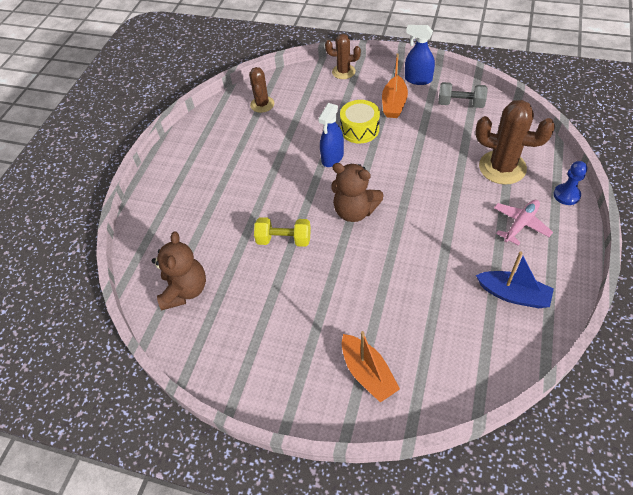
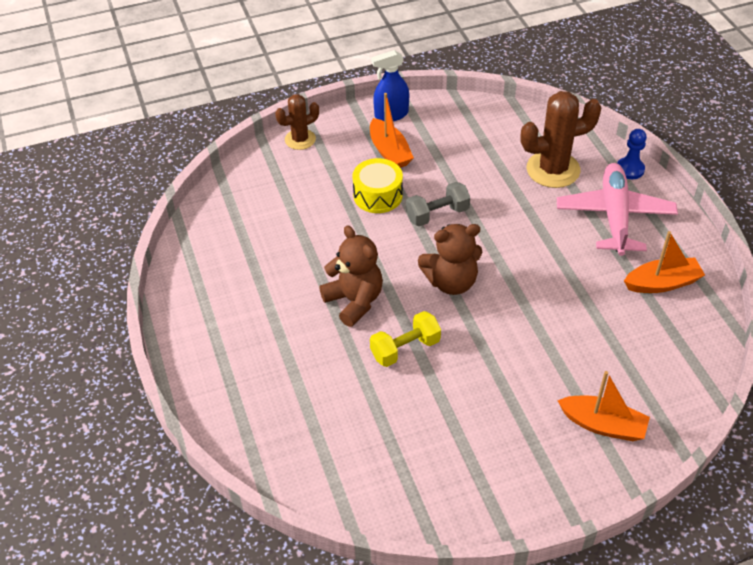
camera: 40 degrees left, 5 degrees down
(185, 290) = (347, 459): brown teddy bear -> brown teddy bear (354, 301)
(262, 104) = (237, 217): brown cactus -> none
(332, 157) = (376, 239): blue spray bottle -> none
(460, 104) = (458, 123): grey dumbbell -> grey dumbbell (437, 214)
(513, 295) = (662, 283): blue boat -> orange boat
(520, 224) = (614, 216): pink plane -> pink plane, size x1.73

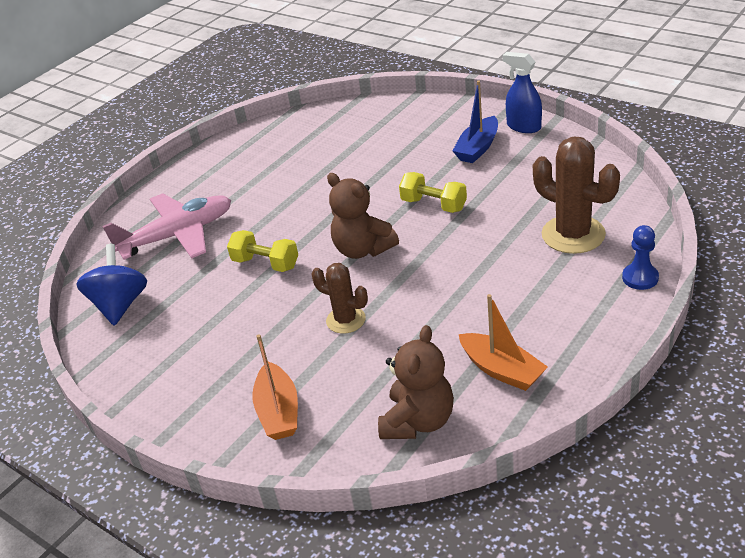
camera: 60 degrees right, 10 degrees down
(300, 139) = (437, 107): brown cactus -> brown cactus (346, 320)
(354, 301) = (292, 216): brown teddy bear -> brown teddy bear (418, 421)
(359, 476) = (120, 305): none -> blue spinning top
(378, 195) = (420, 168): yellow drum -> none
(389, 152) = (478, 148): orange boat -> blue boat
(437, 214) = (433, 205): grey dumbbell -> yellow dumbbell
(614, 216) = (559, 298): pink plane -> pink plane (178, 235)

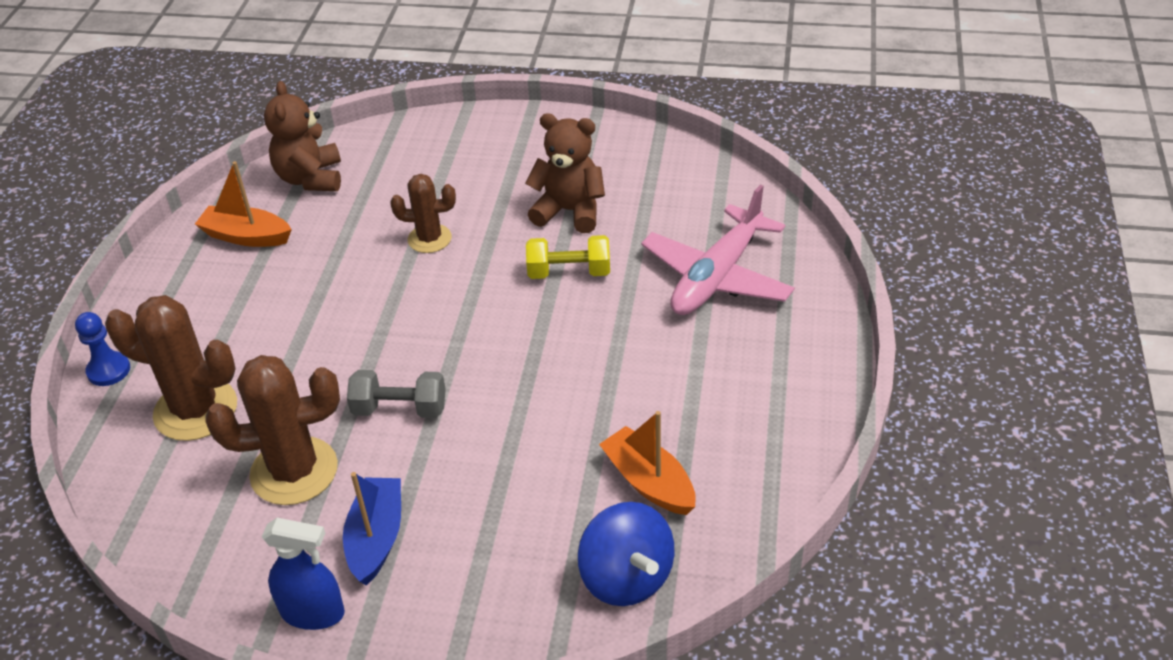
camera: 150 degrees right, 5 degrees up
(120, 305) = (694, 188): blue spinning top -> blue spinning top (626, 578)
(278, 411) = (442, 152): orange boat -> orange boat (649, 482)
(363, 249) = (460, 320): brown teddy bear -> brown teddy bear (569, 211)
(433, 205) = (400, 409): yellow dumbbell -> grey dumbbell
(514, 186) = (294, 471): none -> brown cactus

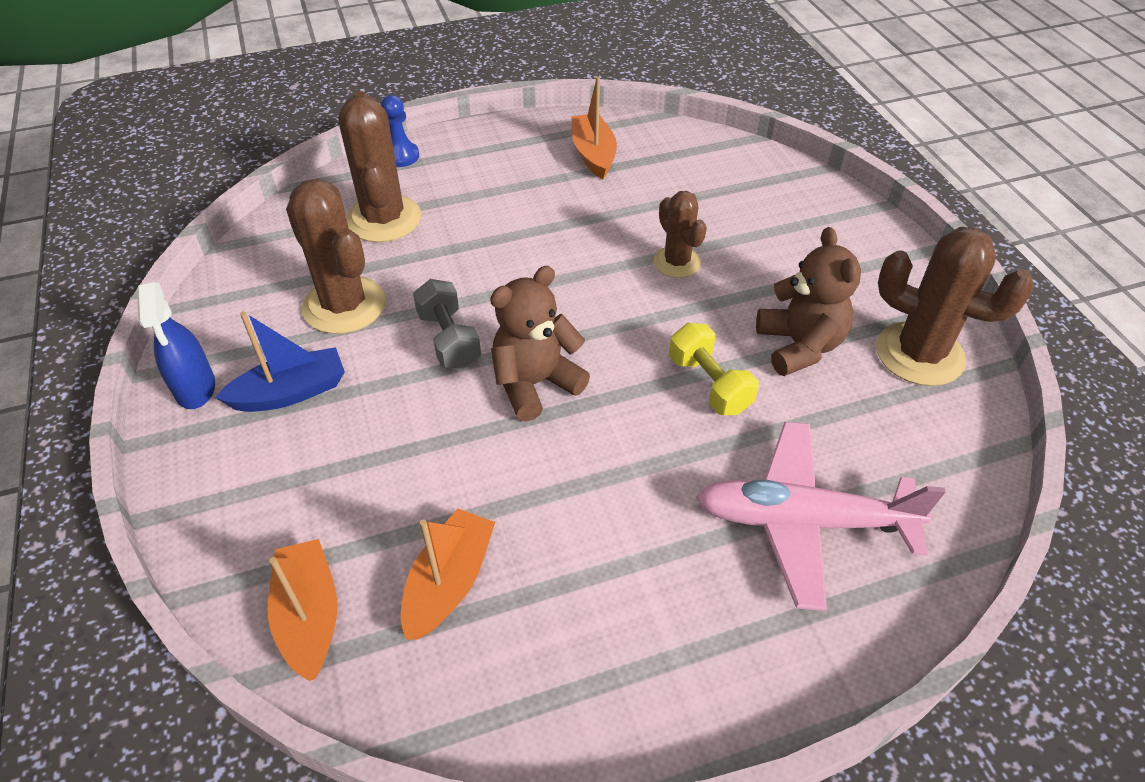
camera: 60 degrees right, 5 degrees up
(310, 178) = (692, 156): brown teddy bear -> brown teddy bear (535, 384)
(622, 159) = (919, 354): none -> brown cactus
(626, 578) = (309, 616): blue spinning top -> orange boat

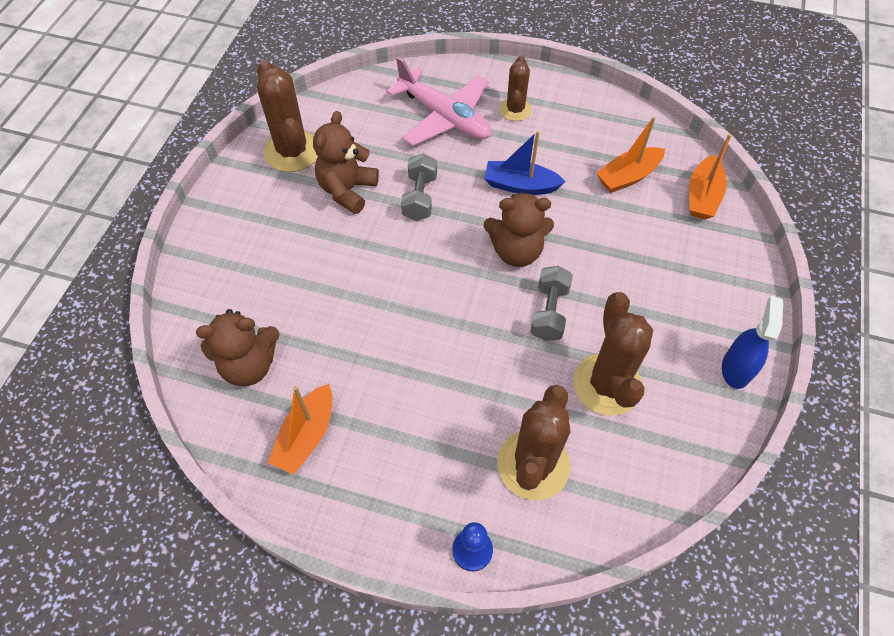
camera: 145 degrees left, 10 degrees up
(290, 392) = (672, 329): blue boat -> blue boat (520, 185)
(676, 262) = (354, 286): brown cactus -> brown cactus (515, 110)
(693, 169) = (249, 365): none -> brown teddy bear
(709, 384) = (420, 197): yellow dumbbell -> grey dumbbell

